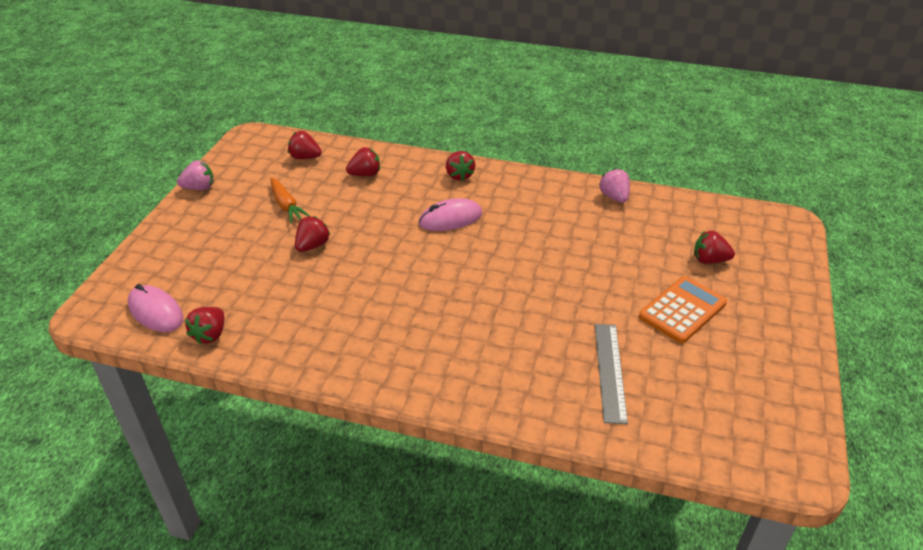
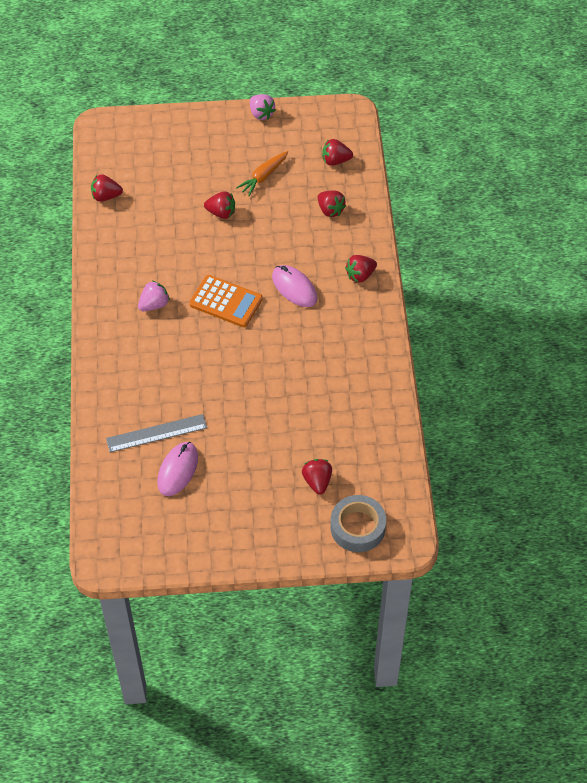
camera: 70 degrees right, 15 degrees up
(156, 312) = (116, 157): pink mouse -> pink mouse (178, 470)
(305, 157) = (335, 161): red strawberry -> red strawberry turned 90 degrees counterclockwise
(614, 197) = (381, 396): pink strawberry -> pink strawberry (154, 304)
(682, 310) = (243, 470): orange calculator -> orange calculator (226, 302)
(772, 247) = (357, 527): none -> grey tape

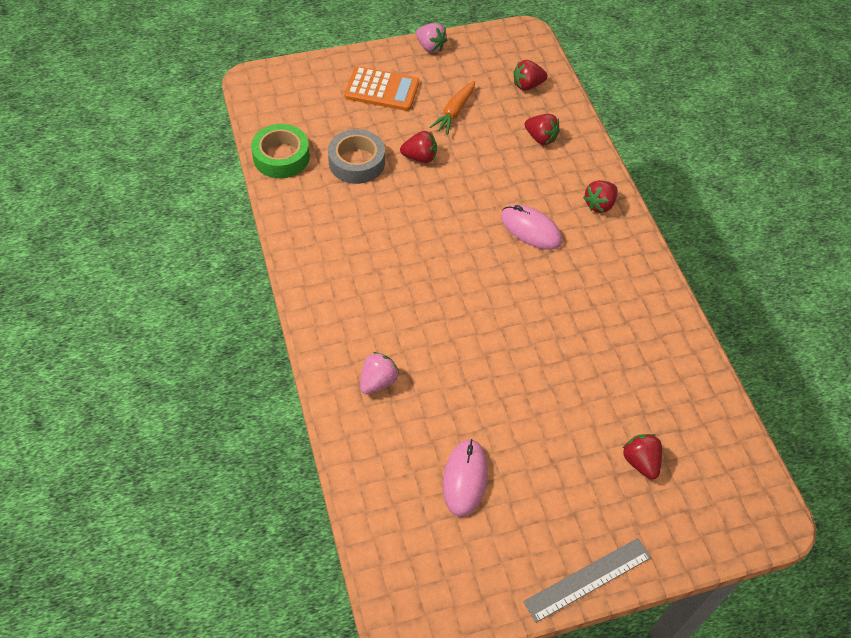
camera: 15 degrees left, 0 degrees up
(106, 196) = (281, 157): red strawberry -> green tape
(154, 304) = (373, 273): pink strawberry -> pink strawberry (378, 381)
(156, 433) = (424, 434): grey ruler -> grey ruler (587, 579)
(226, 302) = (457, 257): orange calculator -> orange calculator (382, 90)
(357, 527) = (711, 513): grey tape -> grey tape (356, 162)

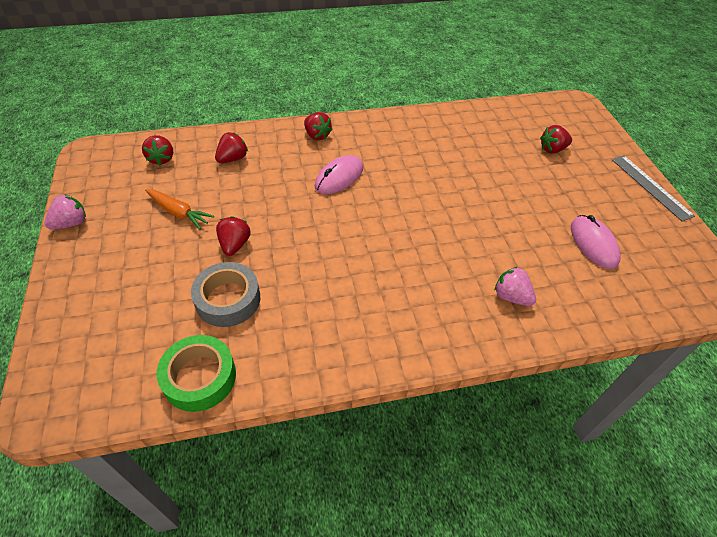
camera: 85 degrees left, 5 degrees down
(382, 90) = (121, 270): orange calculator -> none
(465, 478) = (593, 244): pink mouse -> pink mouse turned 60 degrees clockwise

